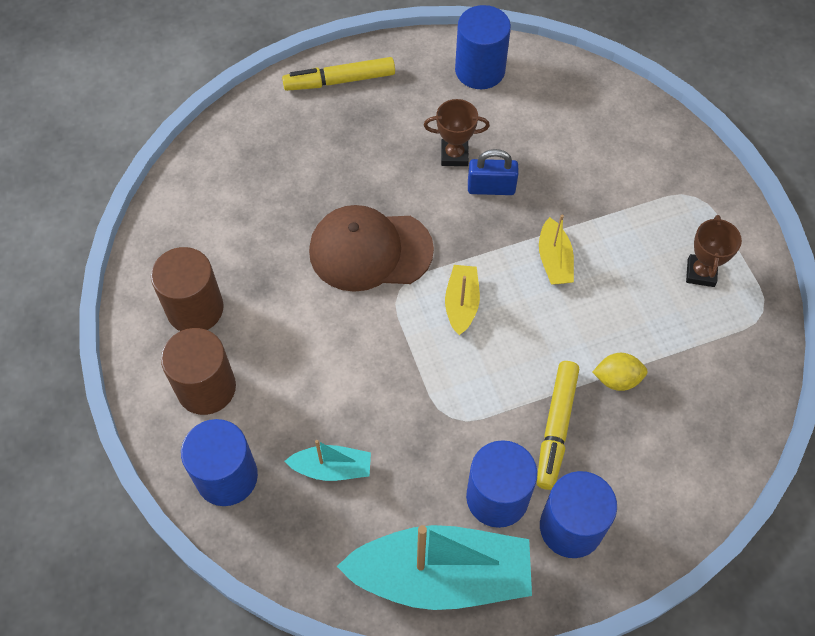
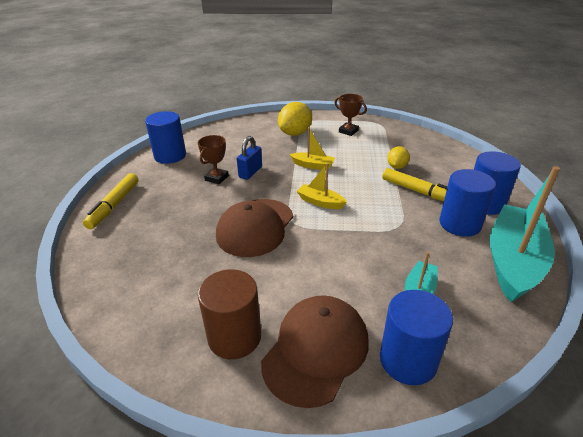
camera: 65 degrees left, 25 degrees down
(206, 388) = (316, 350): brown cylinder -> brown cap
(643, 197) = (295, 133): none -> yellow lemon

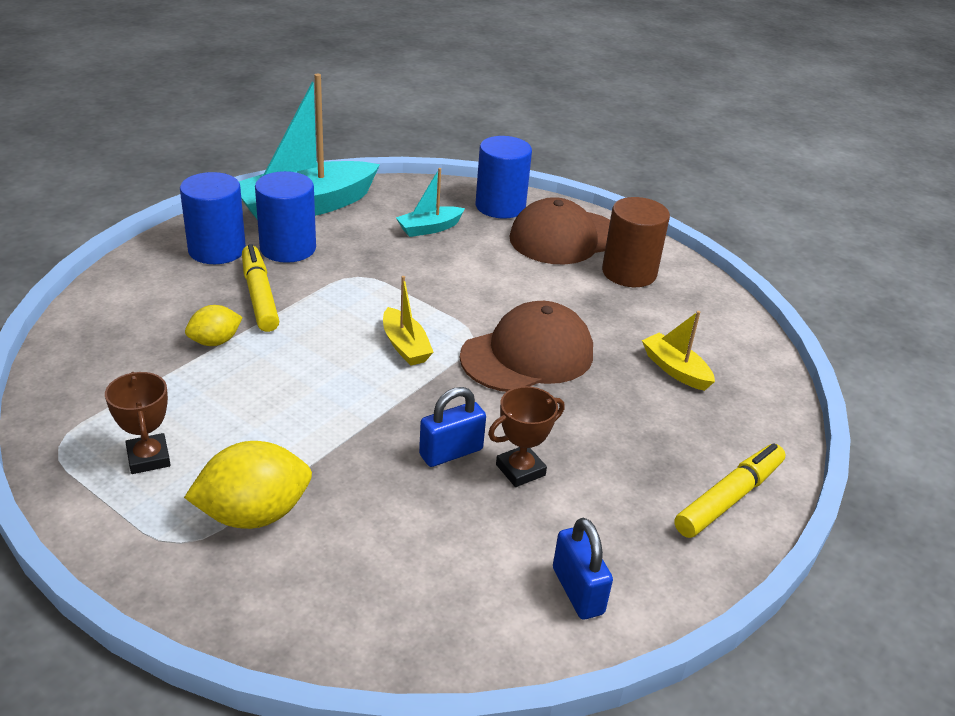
camera: 150 degrees left, 0 degrees up
(170, 156) = (578, 591): blue cylinder -> blue padlock
(313, 165) = (332, 411): yellow boat -> yellow boat (675, 369)

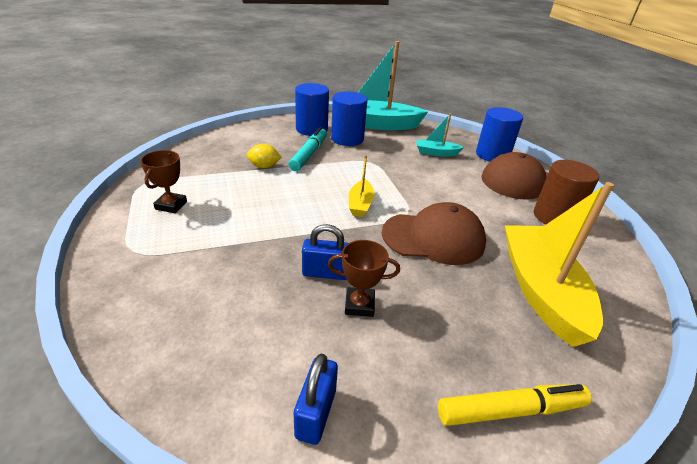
camera: 35 degrees right, 0 degrees up
(254, 514) = (183, 255): yellow lemon -> none
(259, 296) = (309, 154): yellow marker -> turquoise marker
(675, 369) = (541, 291): yellow boat -> yellow boat, size x2.11

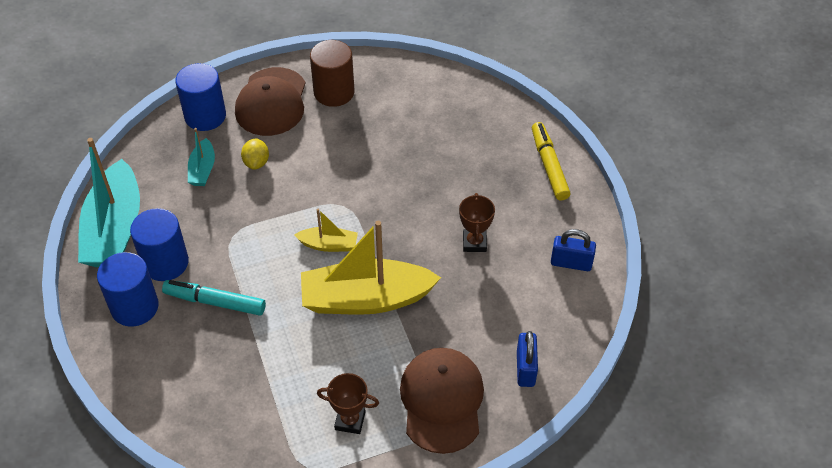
camera: 90 degrees left, 15 degrees up
(264, 166) = (252, 346): yellow lemon -> yellow lemon (256, 162)
(325, 273) = (440, 267): blue padlock -> blue padlock (525, 368)
(433, 238) = (380, 188): brown cap -> brown cap (442, 401)
(541, 291) = (439, 126): yellow boat -> yellow boat (366, 299)

